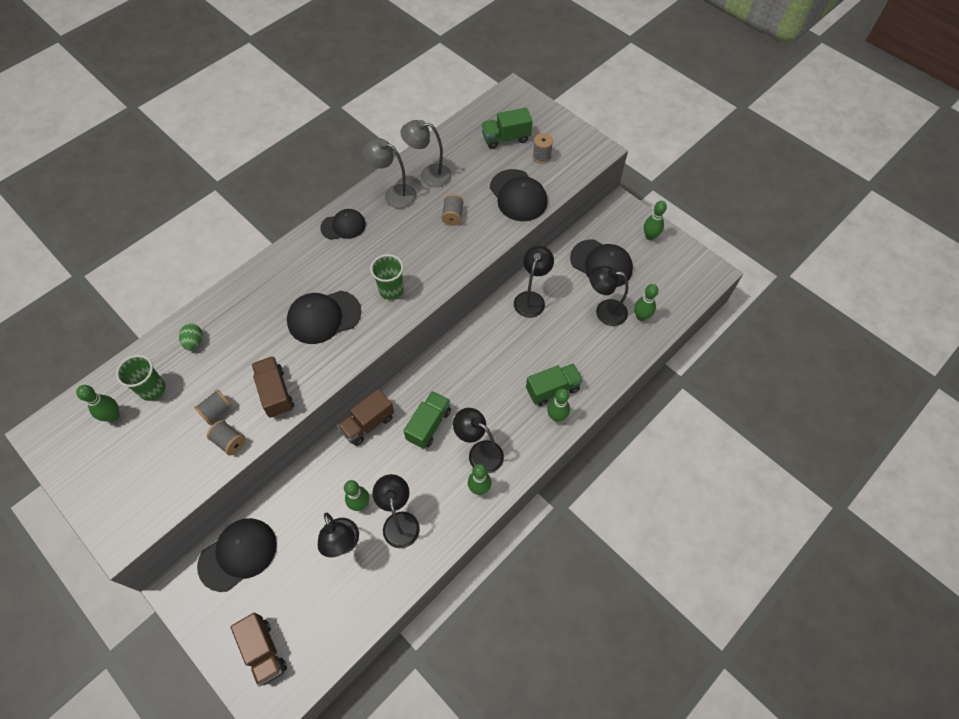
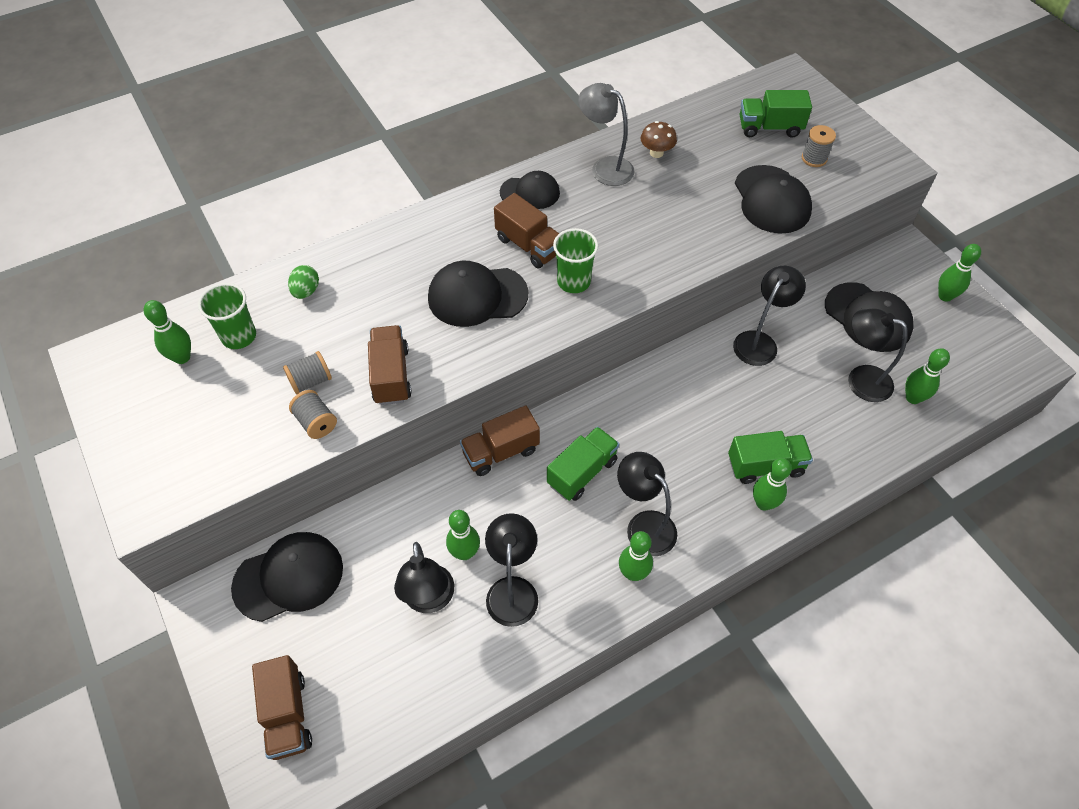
camera: 15 degrees right, 5 degrees down
(352, 269) = (529, 246): none -> brown truck
(429, 175) = (656, 153): grey lamp -> brown mushroom
(453, 216) = (677, 208): grey spool -> none

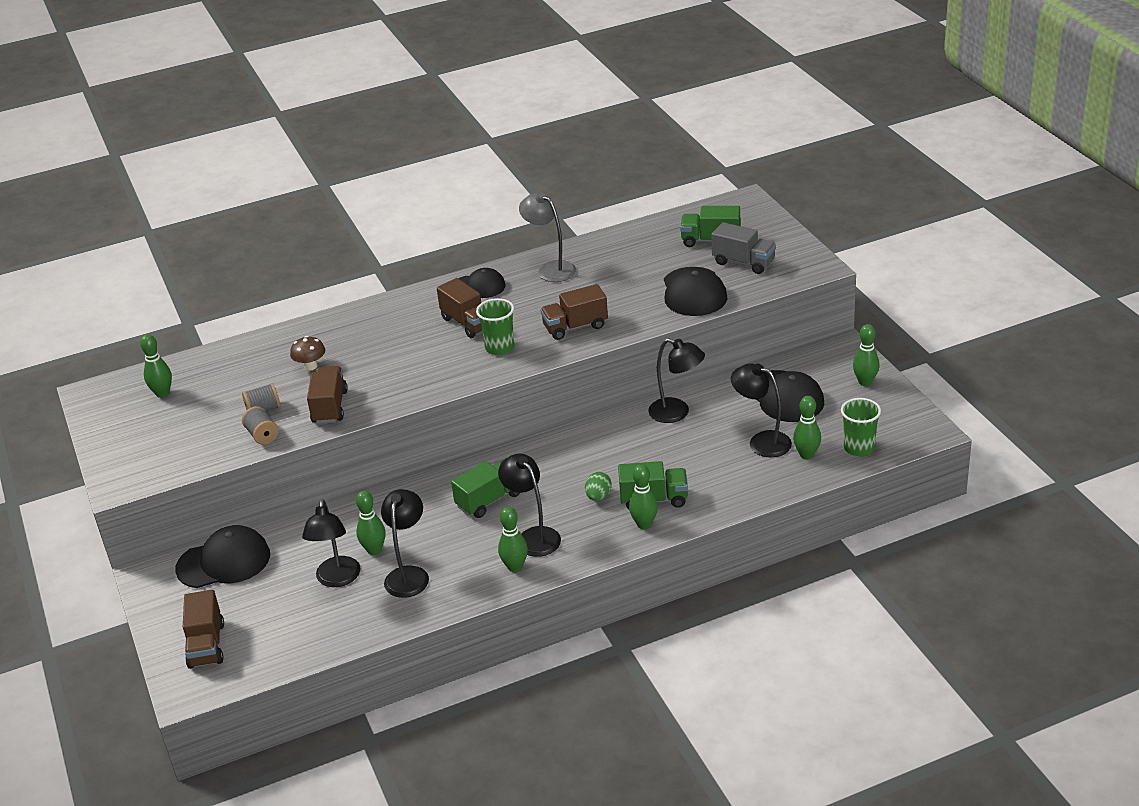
camera: 10 degrees right, 20 degrees down
(239, 336) = (211, 381): green cup -> green cup (859, 448)
(306, 291) = (271, 352): green egg -> green egg (598, 496)
(477, 296) = (414, 356): black cap -> none
(500, 452) = (421, 485): brown truck -> brown truck (575, 327)
(656, 153) = (600, 258): brown mushroom -> brown mushroom (310, 366)
(759, 342) = (677, 413): black lamp -> black lamp turned 75 degrees clockwise
(814, 158) = (743, 262): grey spool -> grey truck

